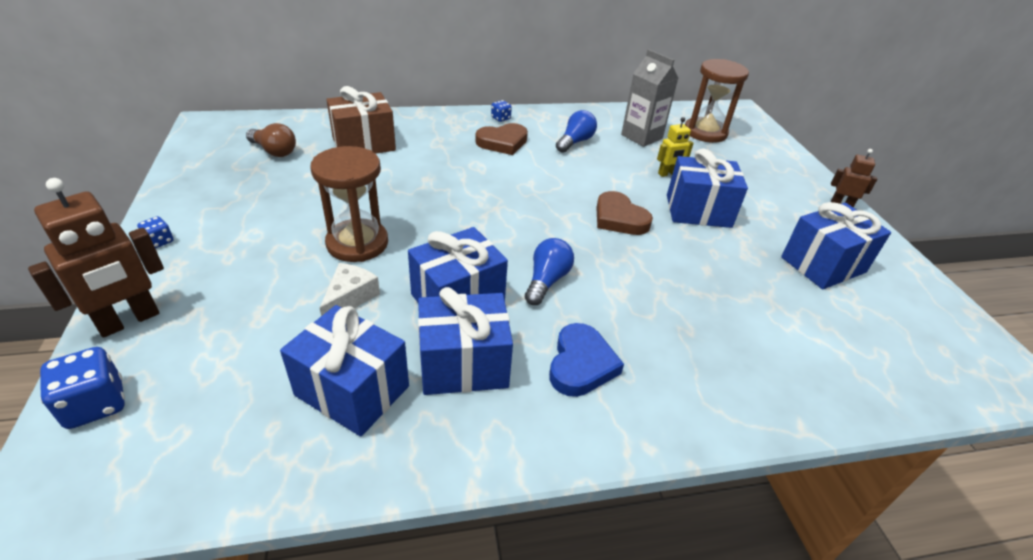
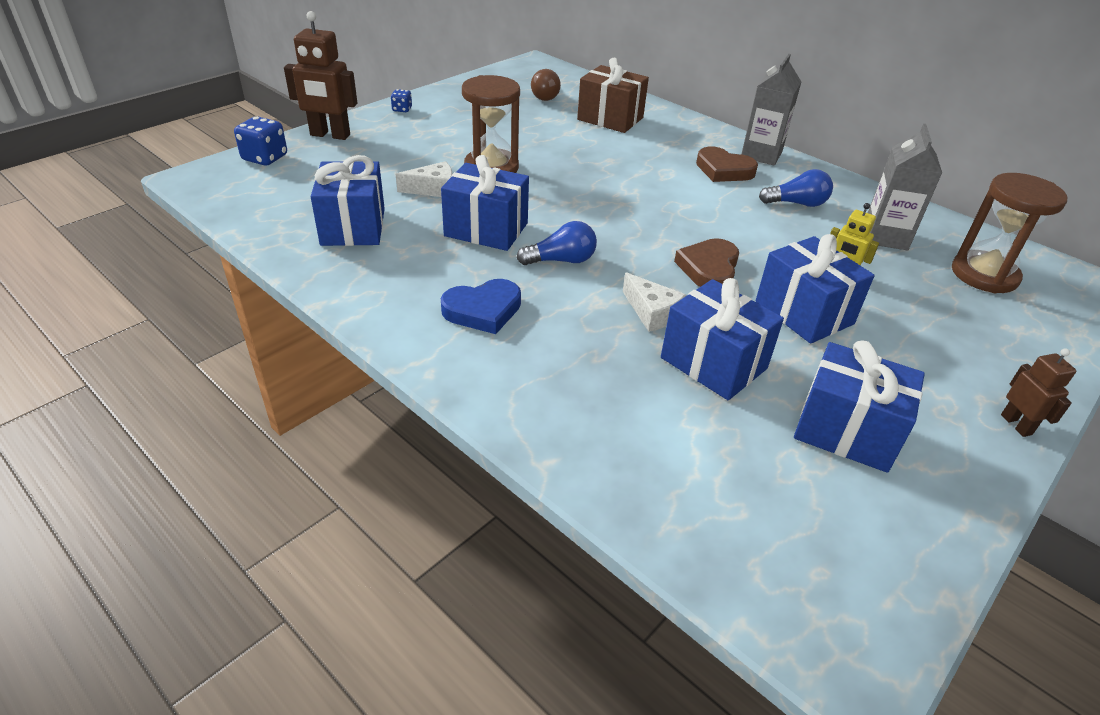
camera: 55 degrees right, 0 degrees up
(463, 365) = (422, 258): blue gift -> blue gift (713, 363)
(500, 118) = (761, 154): blue dice -> grey carton
(652, 273) = (652, 312): none -> white cheese

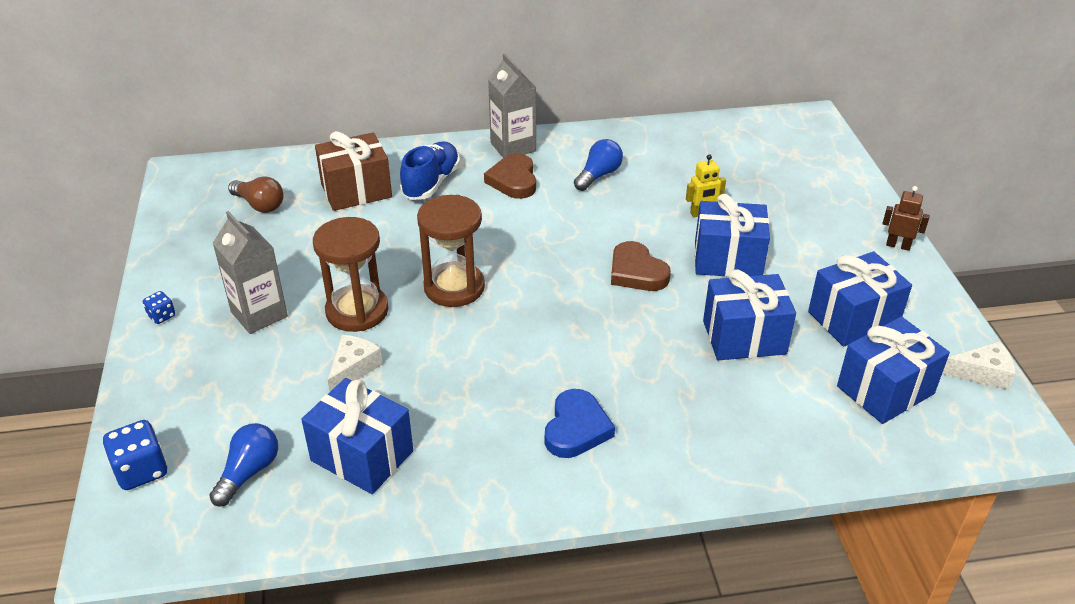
camera: 50 degrees left, 0 degrees up
(330, 135) = (152, 396): brown robot -> none
(486, 229) = (459, 367): blue gift -> blue gift (885, 390)
(561, 260) = (550, 346): blue light bulb -> blue light bulb (249, 472)
(652, 312) = (663, 334): white cheese -> white cheese (982, 373)
(664, 140) = (431, 183): none -> blue shoe
(723, 170) = (513, 180): brown heart -> brown heart turned 105 degrees clockwise
(885, 237) = (679, 164): grey carton -> grey carton (259, 314)
(984, 275) = (759, 153): brown hourglass -> brown hourglass (454, 287)

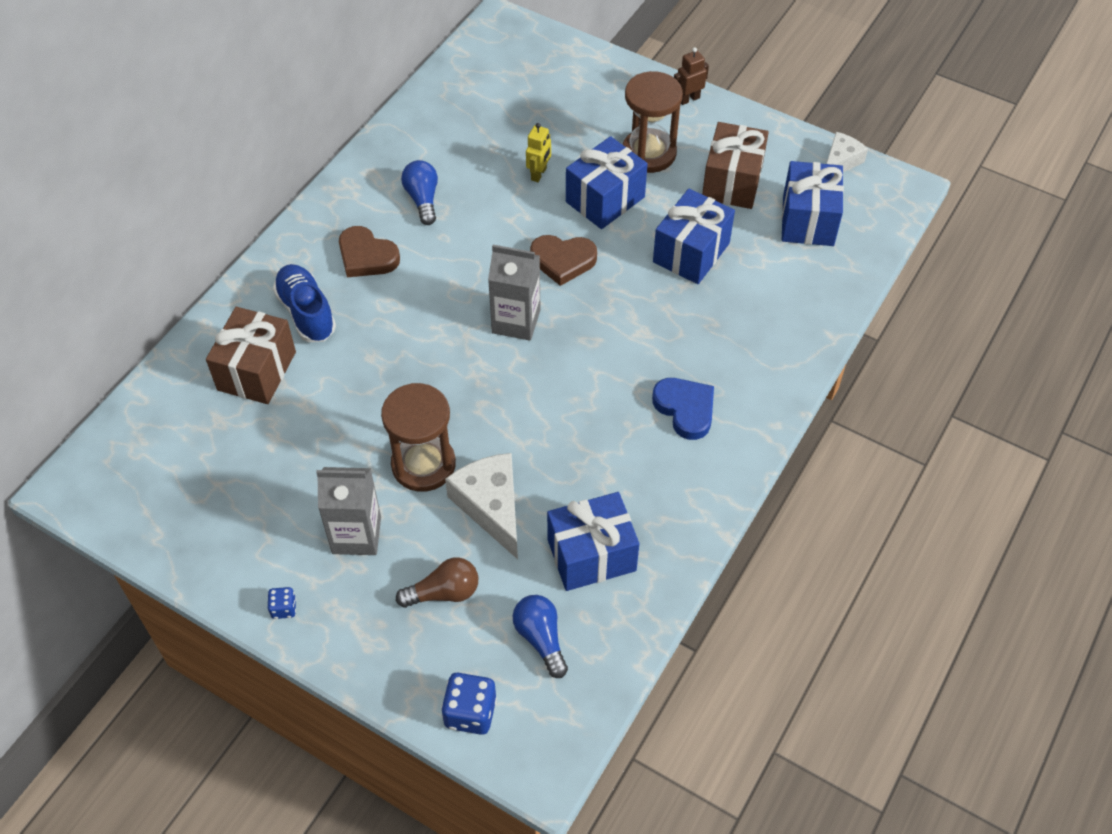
camera: 50 degrees left, 15 degrees up
(260, 205) = (197, 453): brown light bulb -> brown light bulb (444, 592)
(353, 369) = (491, 506): white cheese -> white cheese, size x1.60
(454, 287) = (461, 383): brown hourglass -> brown hourglass (649, 153)
(513, 147) = (319, 226): grey carton -> grey carton (516, 321)
(853, 319) = (732, 182): blue gift -> brown gift

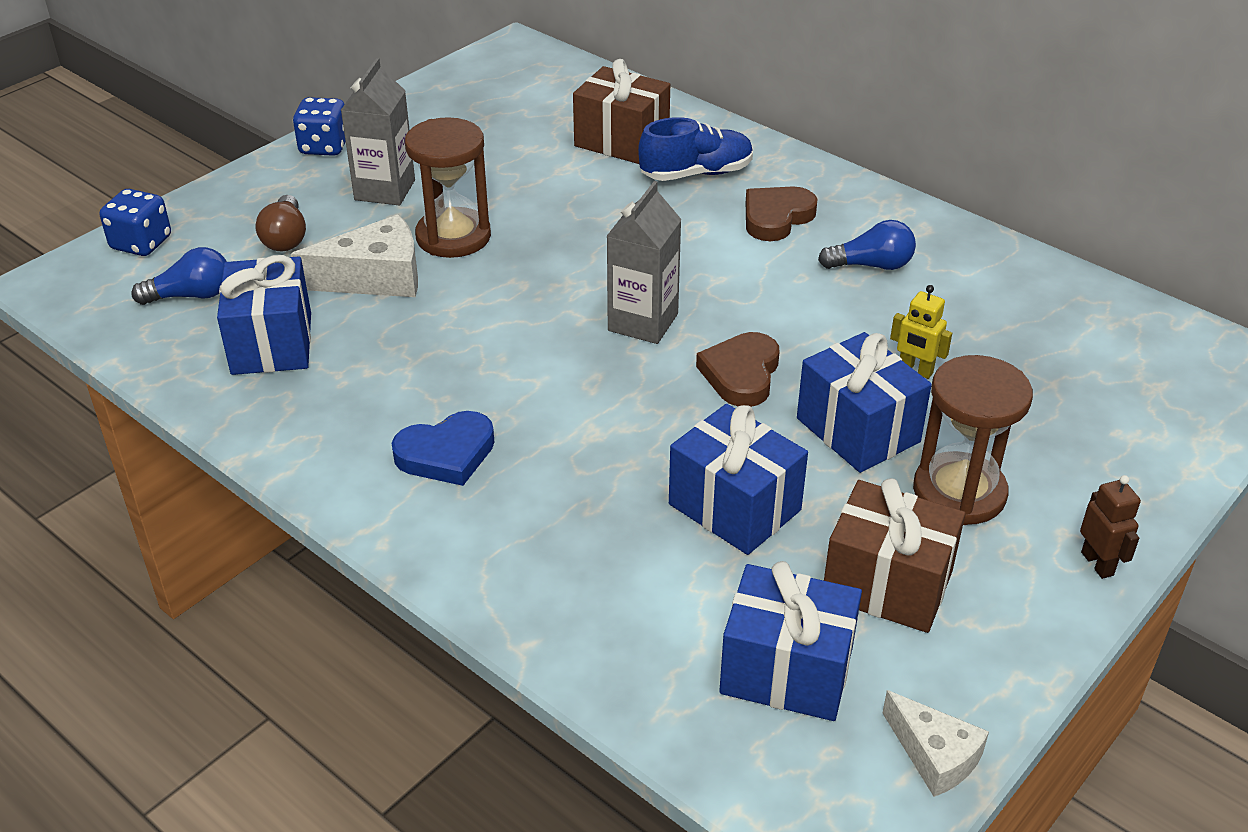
camera: 100 degrees right, 15 degrees down
(284, 608) = (324, 147): blue dice -> blue dice, size x1.80

